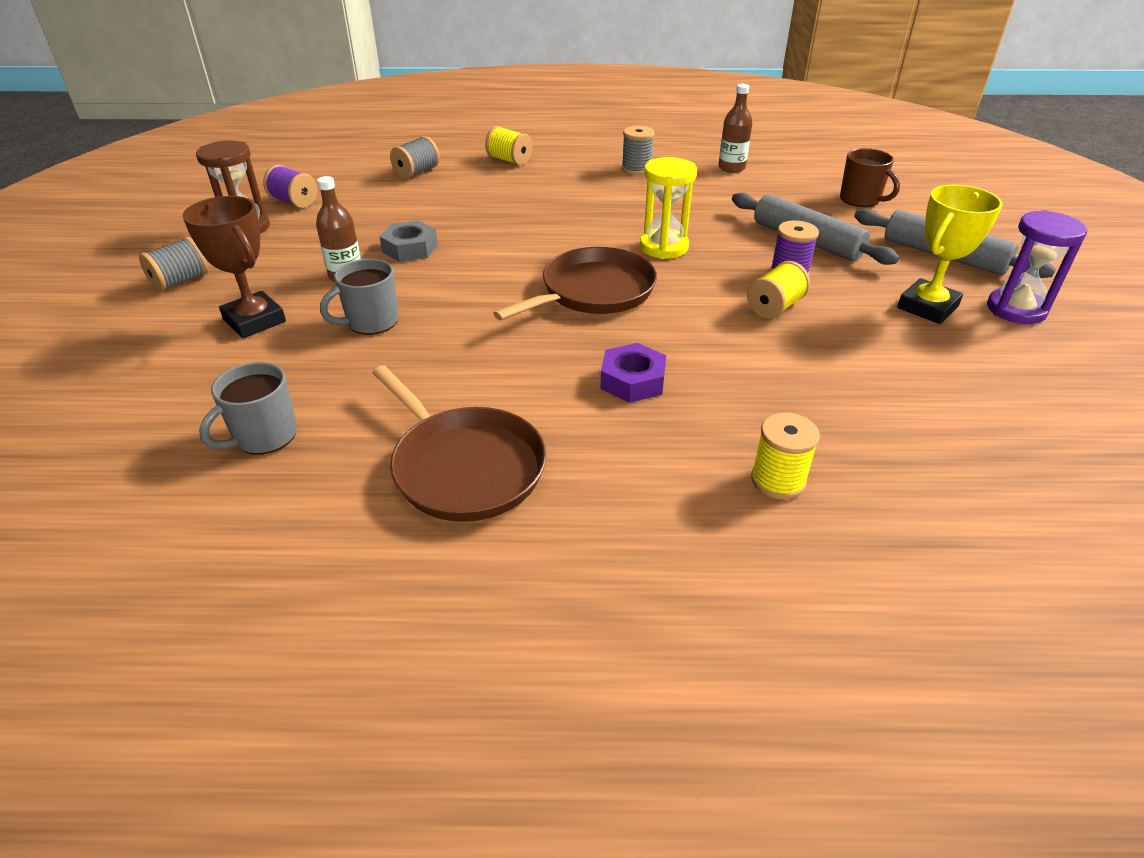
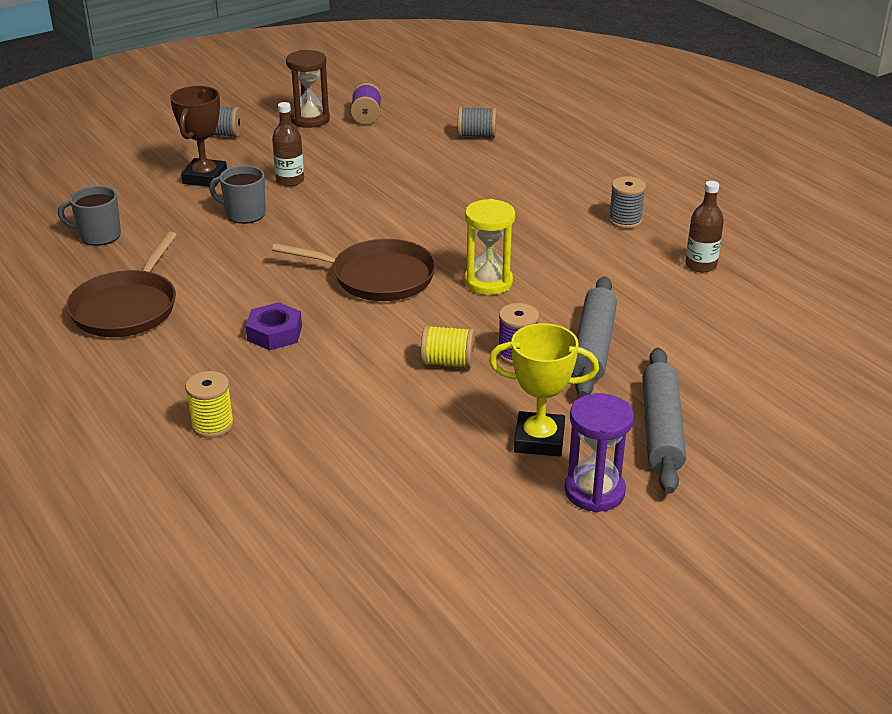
camera: 55 degrees right, 5 degrees down
(410, 248) = (354, 185): grey nut -> none
(509, 160) = (555, 161): yellow spool -> none
(860, 200) = (730, 354): brown mug -> none

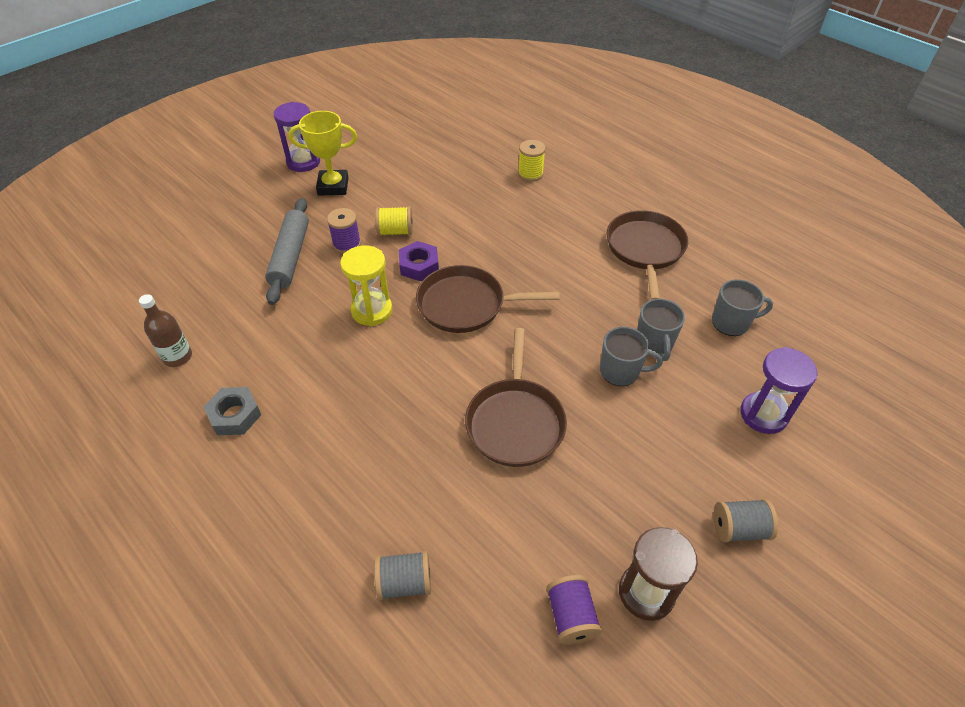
camera: 170 degrees right, 15 degrees up
(140, 179) = (763, 414): none -> purple hourglass
(194, 228) = (654, 344): none -> grey mug
(205, 178) = (697, 428): brown trophy -> none
(274, 333) = (525, 240): purple nut -> purple nut (419, 266)
(290, 180) = (604, 436): brown bottle -> none
(363, 194) = (515, 422): none -> brown pan
(625, 220) = (235, 415): grey spool -> grey nut
(661, 429) = (256, 201): grey rolling pin -> none

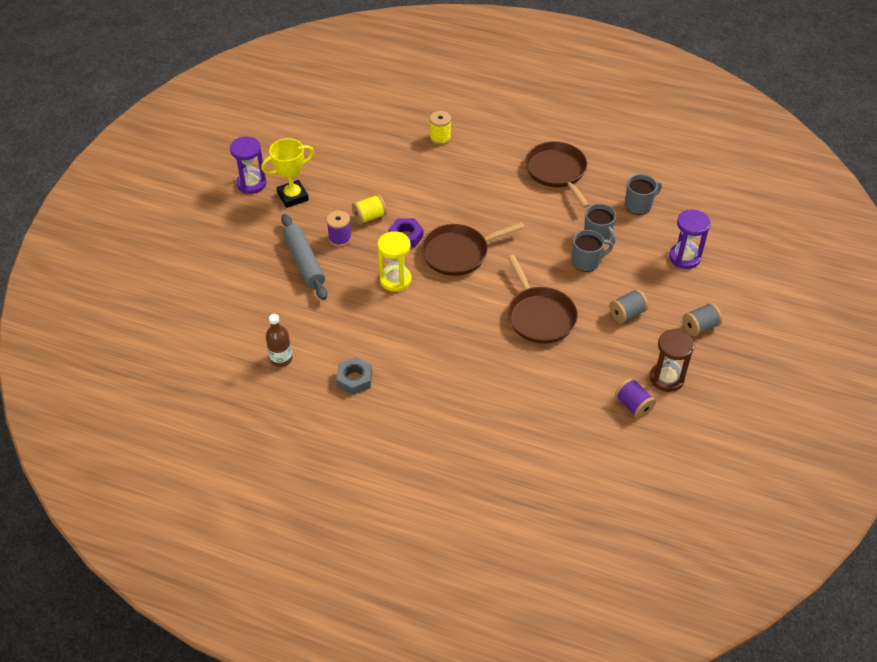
camera: 25 degrees left, 0 degrees up
(405, 583) = (532, 426): grey spool -> grey spool (627, 314)

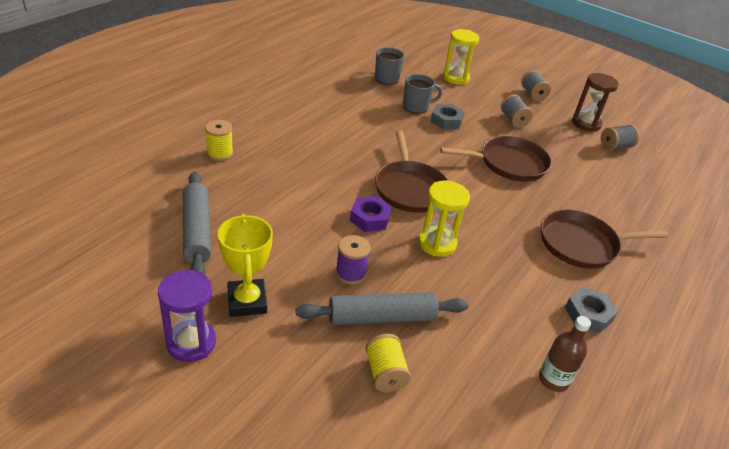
camera: 80 degrees left, 10 degrees down
(347, 155) = (197, 230): none -> grey rolling pin
(369, 217) = (323, 239): yellow spool -> yellow spool (385, 373)
(557, 172) = (320, 102): brown pan -> brown pan (581, 244)
(586, 262) = (446, 121): grey mug -> grey nut
(633, 405) = (615, 146): purple spool -> grey spool
(684, 258) = (455, 78): purple hourglass -> yellow hourglass

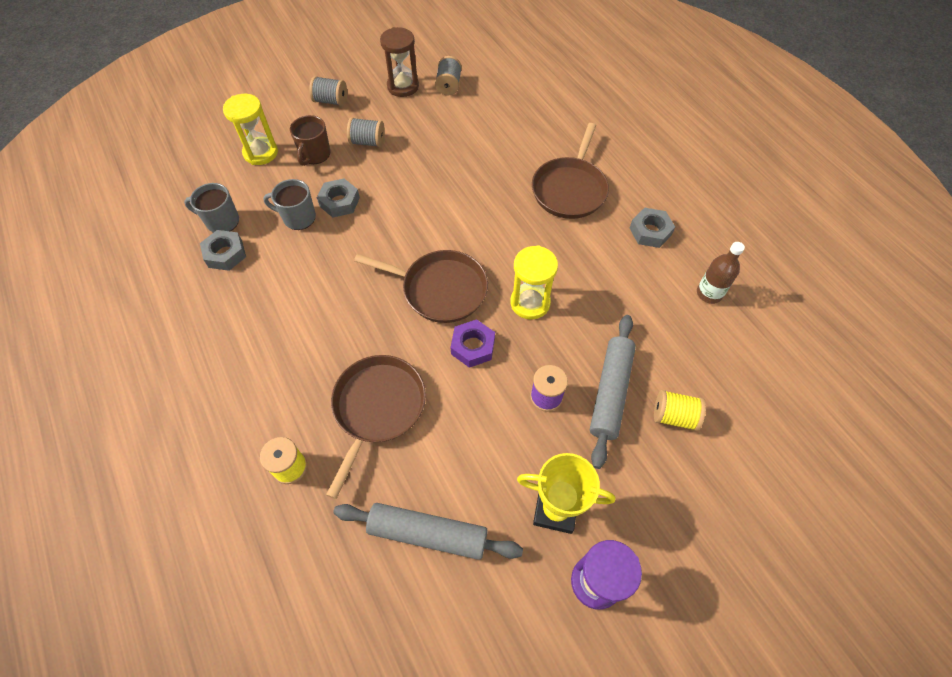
camera: 60 degrees left, 20 degrees up
(362, 86) = (225, 254): none -> grey nut
(416, 107) = (298, 217): grey mug -> grey mug turned 90 degrees counterclockwise
(477, 100) = (315, 155): none -> brown mug
(509, 163) = (437, 183): brown pan -> brown pan (377, 408)

